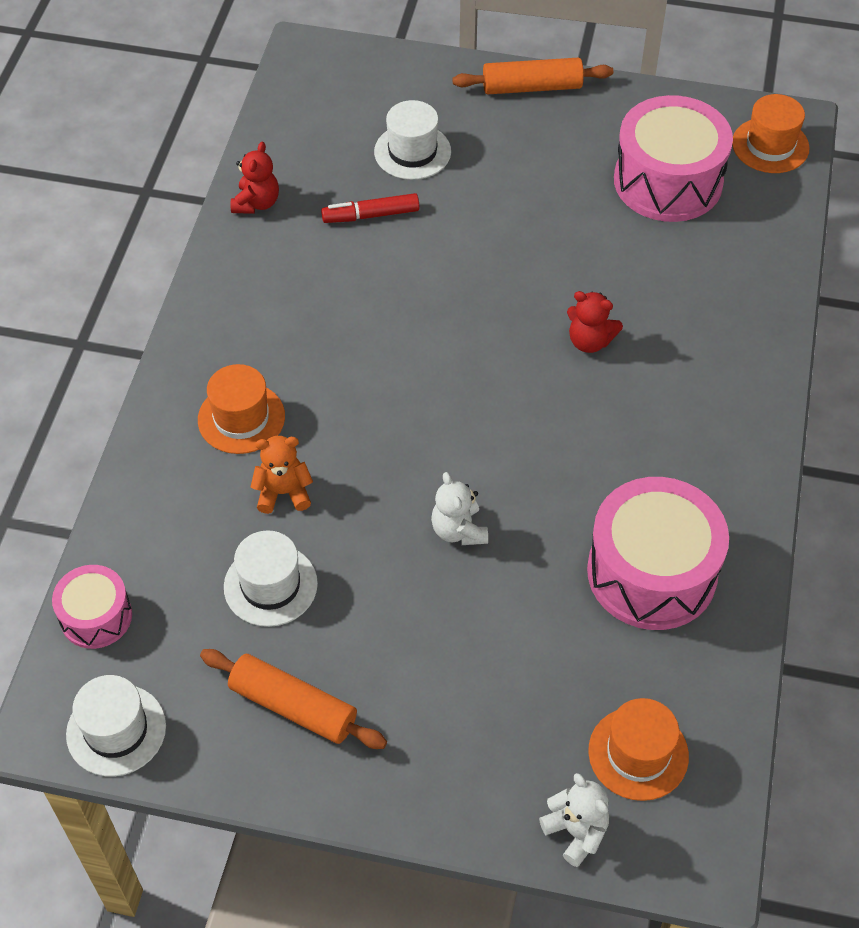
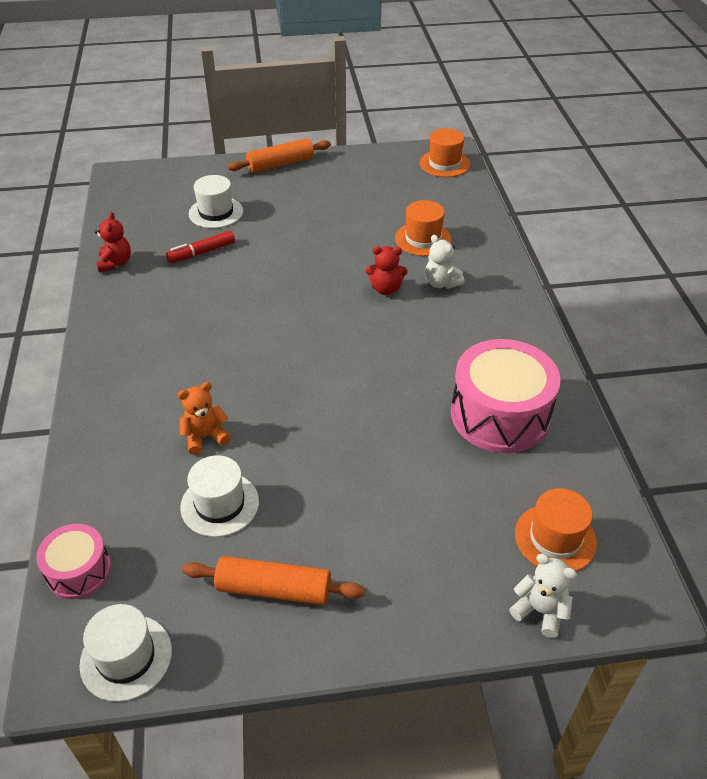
camera: 20 degrees left, 10 degrees down
(241, 418) = (153, 396): orange hat -> orange hat (423, 239)
(458, 530) = (349, 426): white teddy bear -> white teddy bear (441, 283)
(668, 181) = (391, 194): pink drum -> none

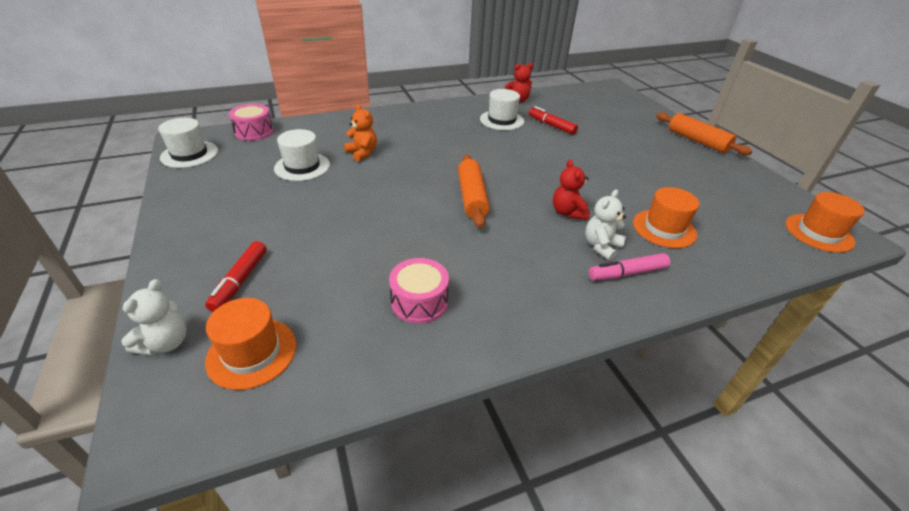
camera: 75 degrees right, 5 degrees down
(216, 212) = (603, 124): white hat -> white hat (502, 120)
(274, 589) = (226, 196): orange rolling pin -> orange rolling pin (472, 197)
(454, 557) = (240, 281): none -> red marker
(478, 280) = (627, 273): none -> pink marker
(500, 415) = (419, 301): pink drum -> pink drum, size x0.54

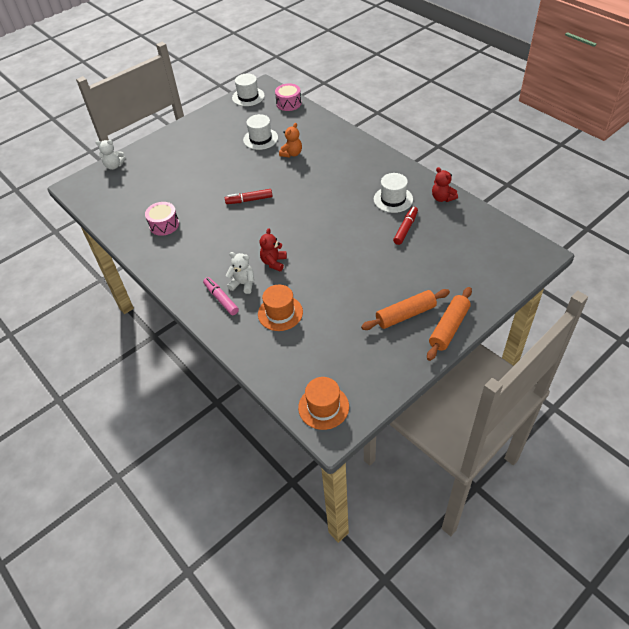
camera: 75 degrees right, 10 degrees up
(240, 281) = (155, 166): red marker -> red marker (249, 200)
(252, 353) = (116, 189): orange hat -> none
(472, 197) = (267, 215): orange rolling pin -> orange rolling pin (405, 315)
(568, 212) = (274, 262): red teddy bear -> red teddy bear turned 45 degrees counterclockwise

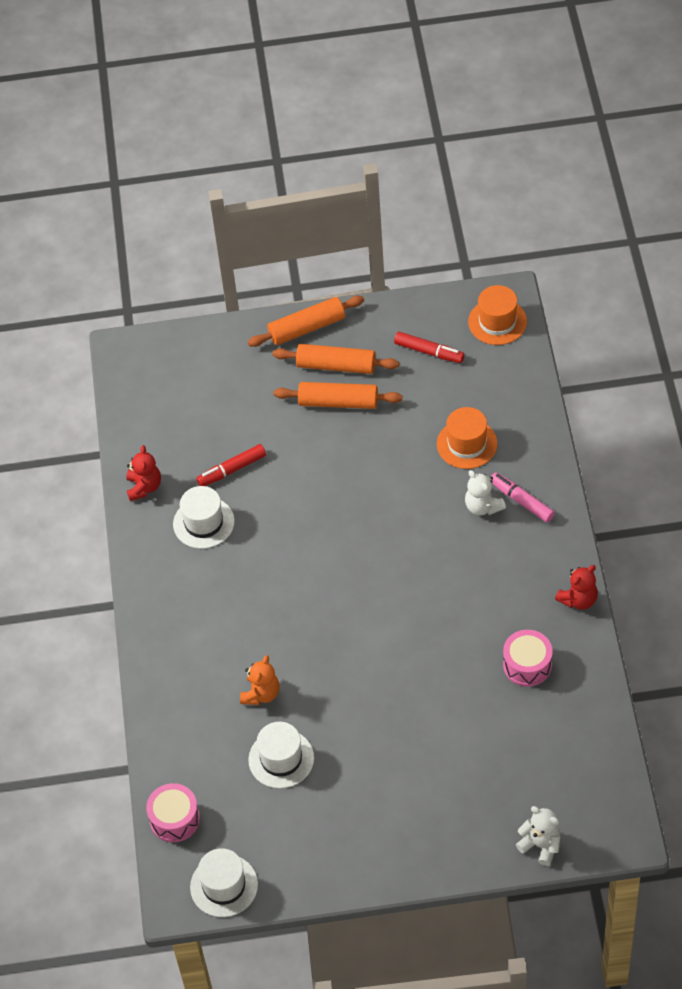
camera: 145 degrees left, 5 degrees up
(221, 299) = (521, 501): pink marker -> pink marker turned 135 degrees clockwise
(249, 200) = (385, 639): red marker -> red marker (429, 352)
(274, 262) = (425, 516): red teddy bear -> red teddy bear (578, 599)
(292, 154) = (261, 694): orange teddy bear -> orange teddy bear turned 135 degrees clockwise
(382, 294) = (338, 402): none -> orange rolling pin

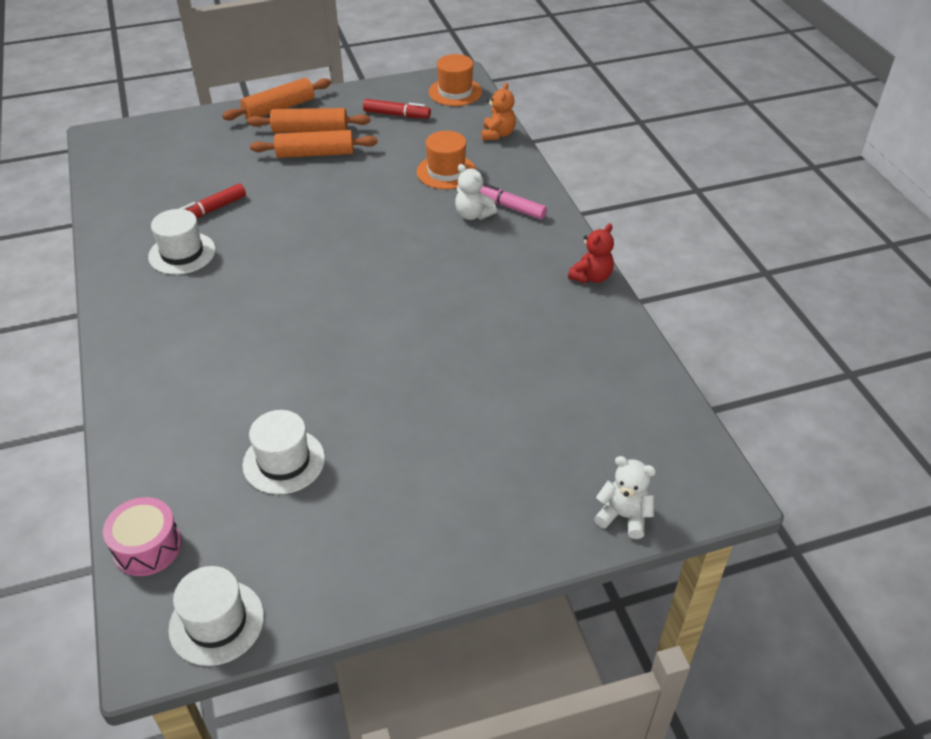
camera: 15 degrees left, 10 degrees down
(144, 487) = (117, 231): red teddy bear -> none
(261, 694) = (254, 397): orange teddy bear -> orange teddy bear (498, 134)
(527, 665) = (554, 337): pink drum -> none

